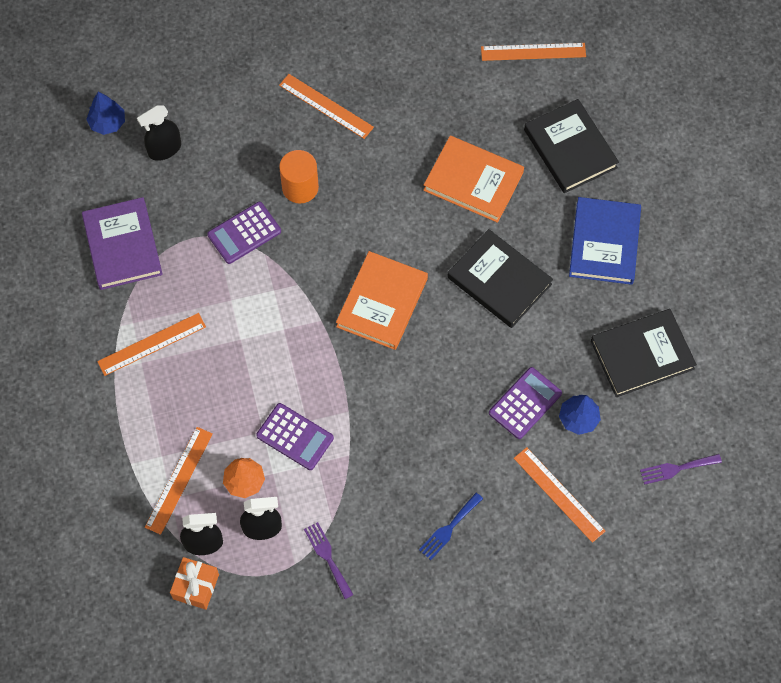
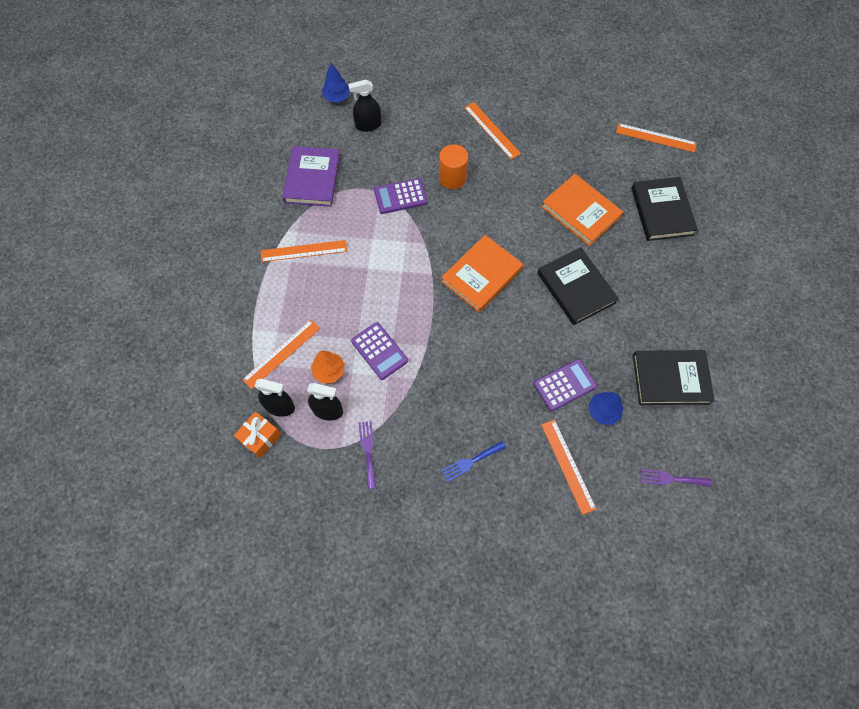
camera: 20 degrees right, 0 degrees up
(604, 243) = (666, 286): blue book -> none

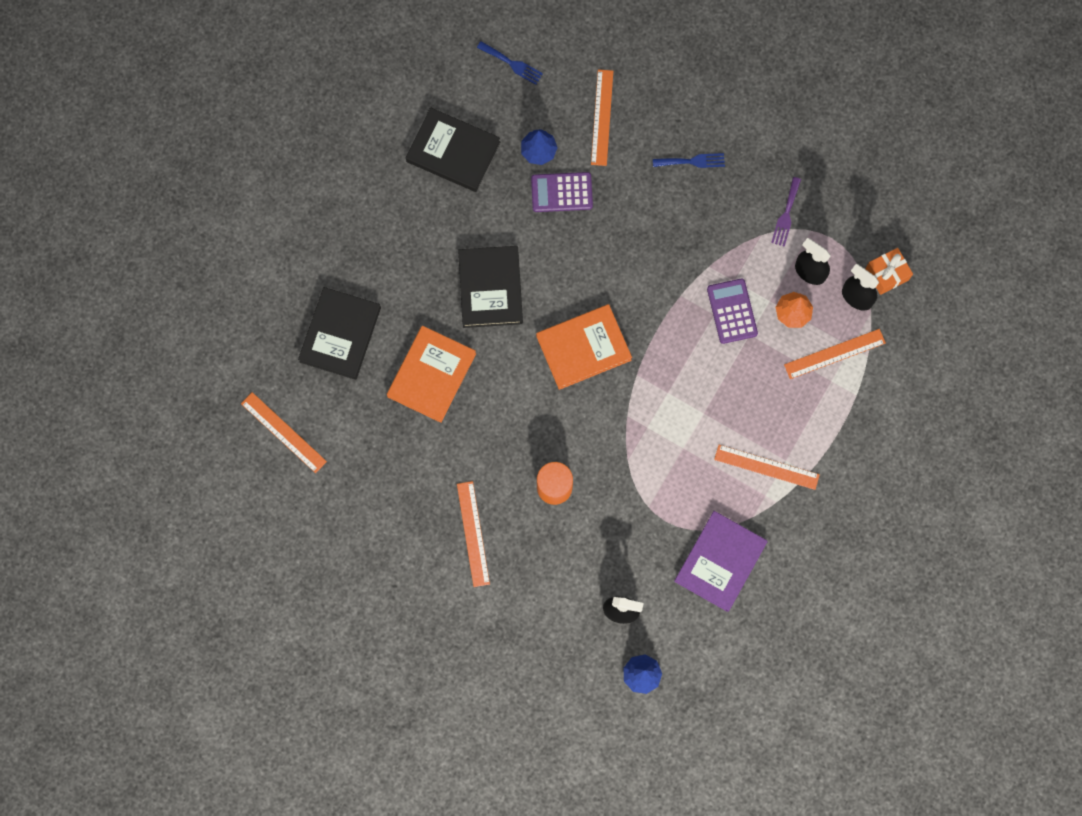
camera: 155 degrees left, 10 degrees up
(400, 196) = (626, 489): purple calculator -> none
(580, 212) = (431, 375): orange book -> orange book turned 45 degrees clockwise
(671, 479) = (512, 64): purple fork -> blue fork

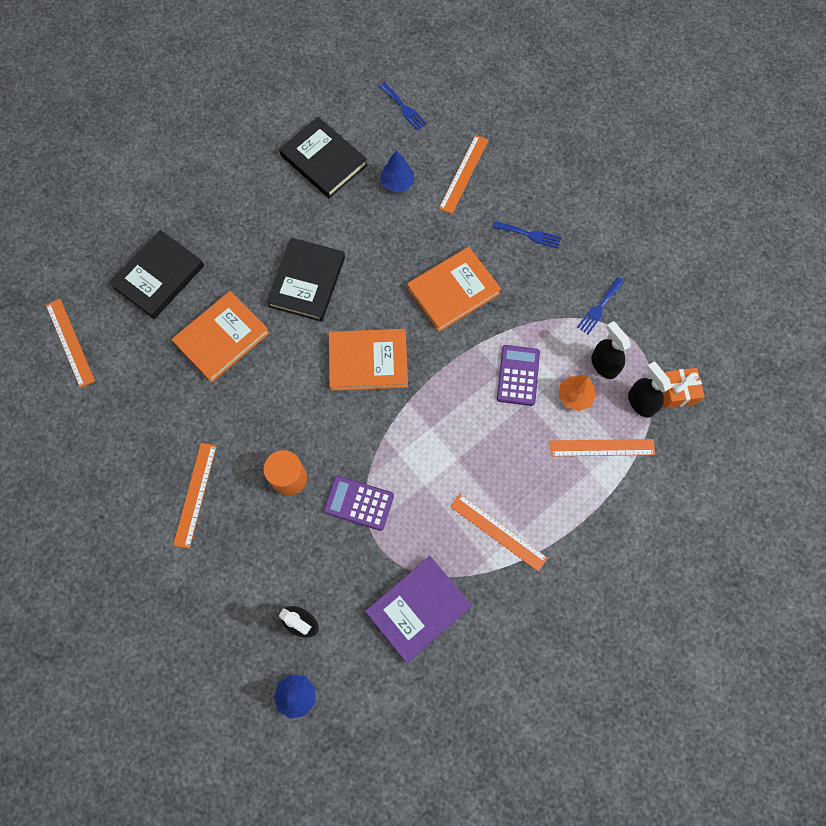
camera: 20 degrees right, 5 degrees down
(561, 192) = (403, 223): purple calculator -> purple calculator (358, 503)
(638, 247) = (453, 291): none -> orange book
(786, 215) = (599, 308): purple fork -> blue fork

